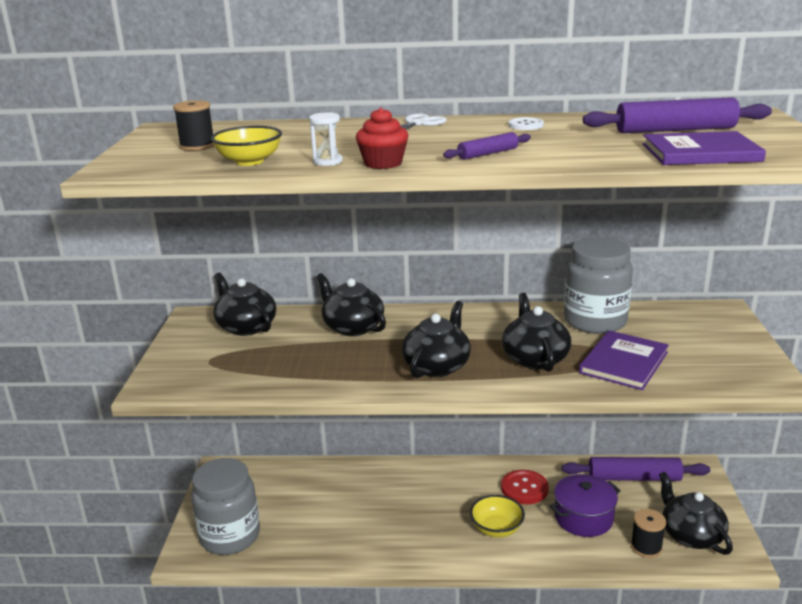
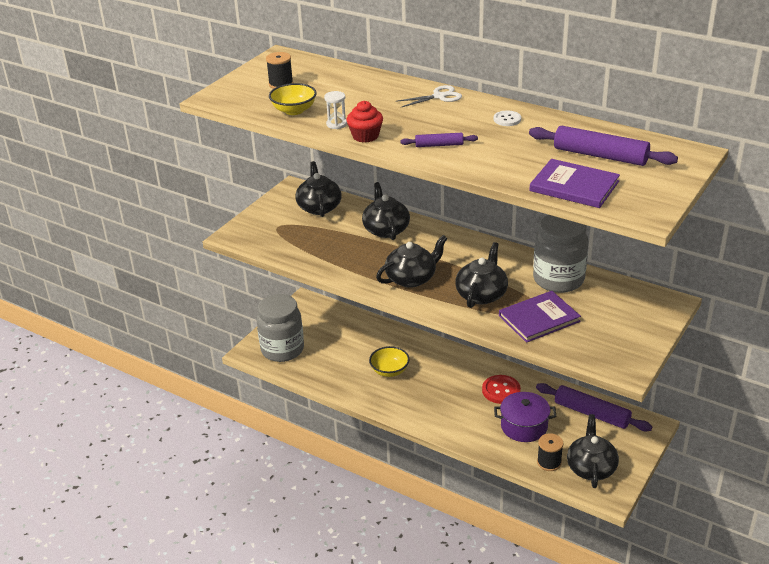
camera: 30 degrees right, 10 degrees up
(496, 529) = (455, 410): yellow bowl -> yellow bowl (389, 371)

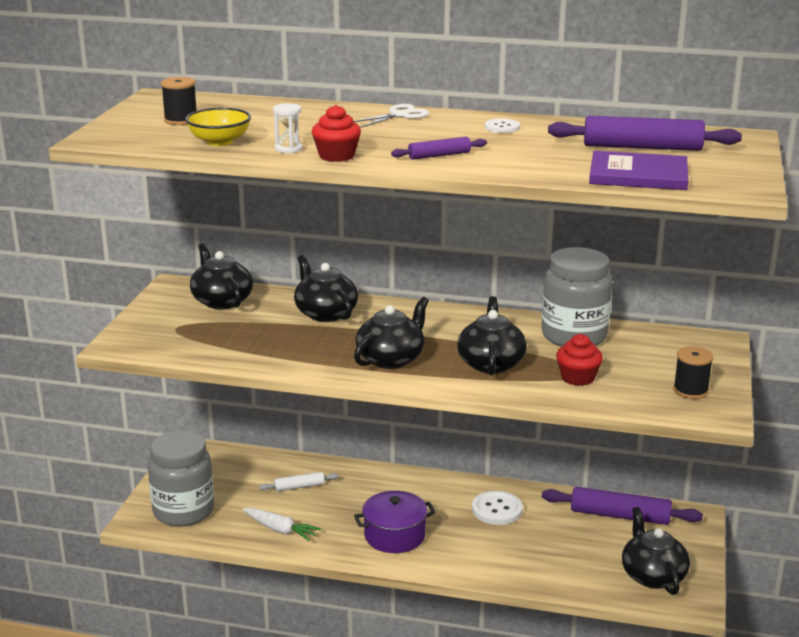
camera: 20 degrees left, 10 degrees down
(340, 377) = (280, 529): none -> white carrot
(368, 345) = (299, 487): none -> white rolling pin
(389, 371) = (342, 512): yellow bowl -> none
(501, 390) = (497, 510): red button -> white button
(524, 426) = (546, 544): purple pot -> purple pot (394, 535)
(539, 318) = (577, 378): purple book -> red cupcake
(549, 462) = (599, 579): black spool -> black spool (690, 390)

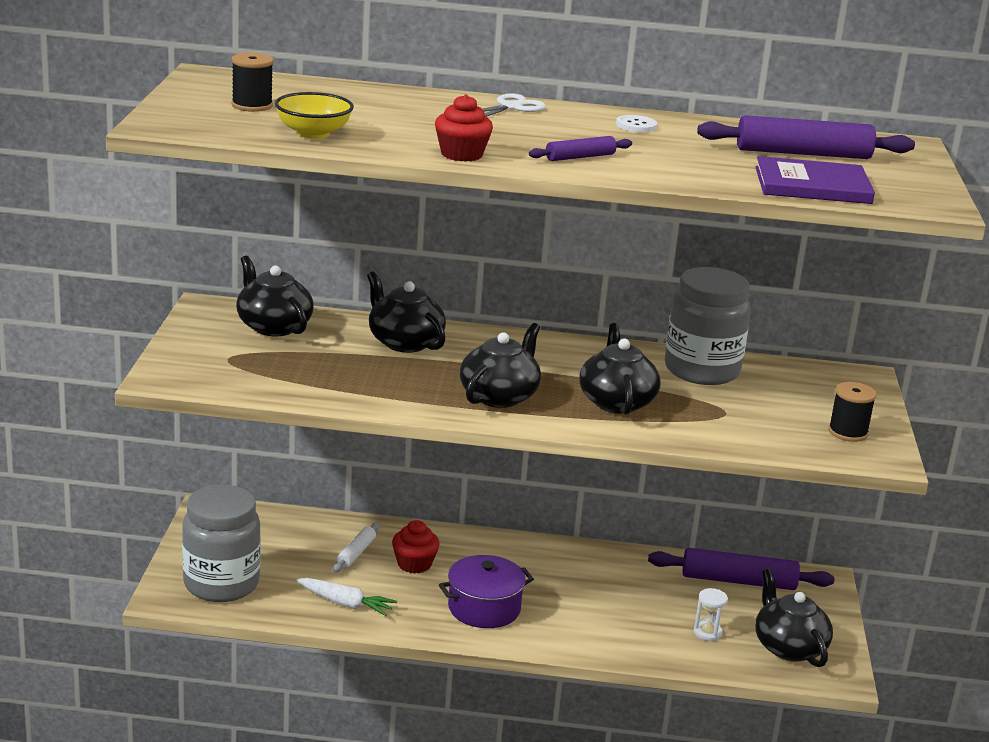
camera: 10 degrees left, 0 degrees up
(288, 149) = (400, 144): white hourglass -> white hourglass (707, 632)
(299, 487) = (356, 553): white rolling pin -> white rolling pin turned 45 degrees counterclockwise
(497, 510) = (597, 576): white button -> none
(577, 378) = (719, 418): red cupcake -> red cupcake (414, 564)

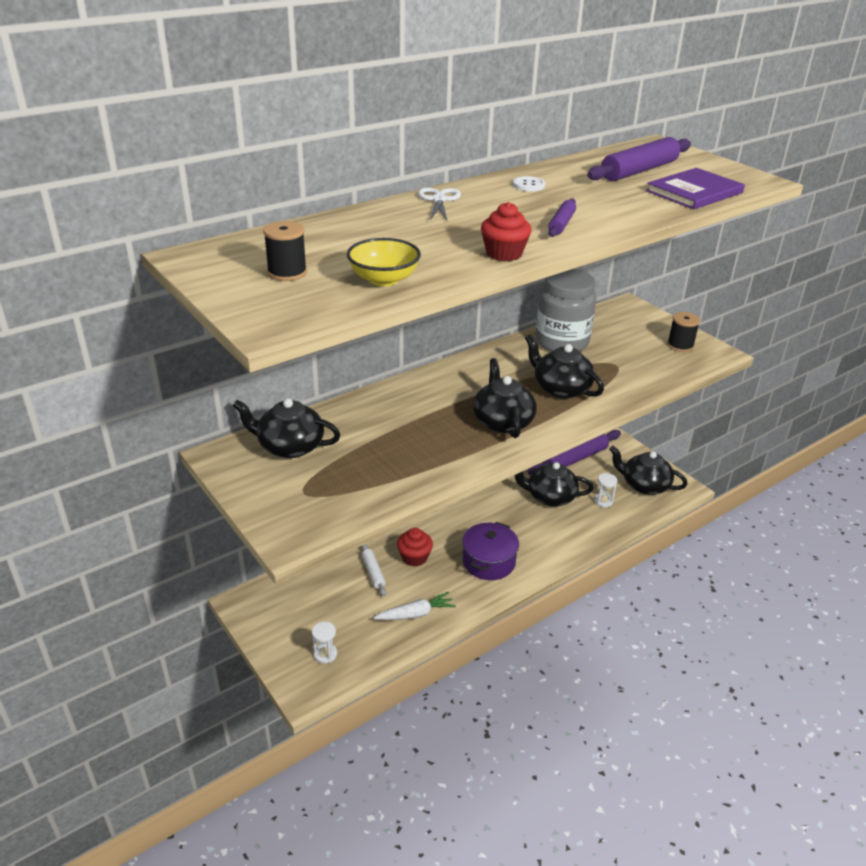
camera: 40 degrees left, 10 degrees up
(221, 584) = (325, 654): grey jar -> white hourglass
(404, 342) = (388, 412): black teapot -> black teapot (550, 497)

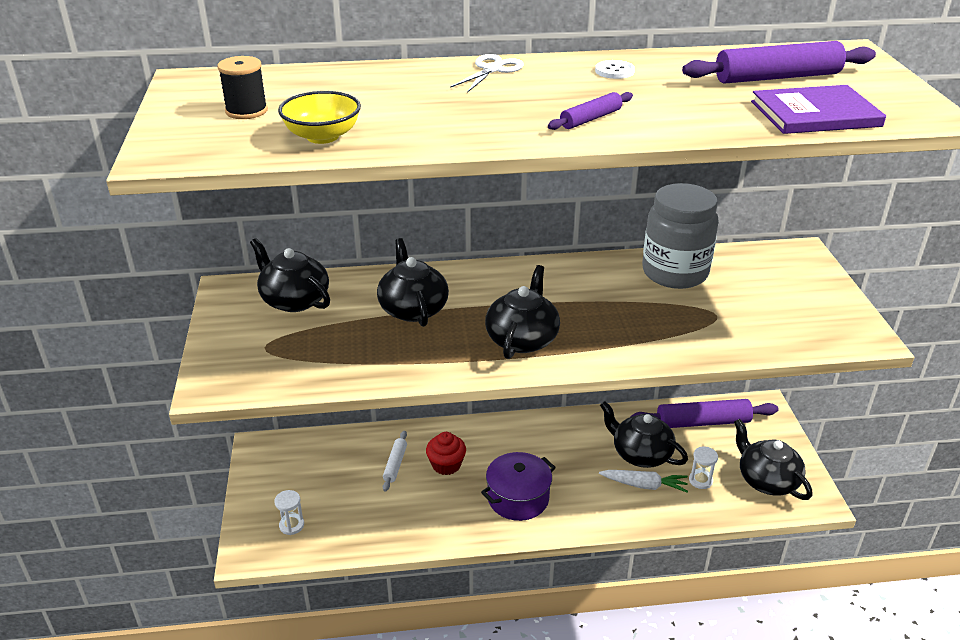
camera: 30 degrees right, 0 degrees up
(415, 614) = (403, 521): white carrot -> white carrot (644, 485)
(504, 253) = (480, 137): red cupcake -> none
(561, 388) = (622, 323): black teapot -> black teapot (413, 309)
(680, 345) = (823, 315): black spool -> none

